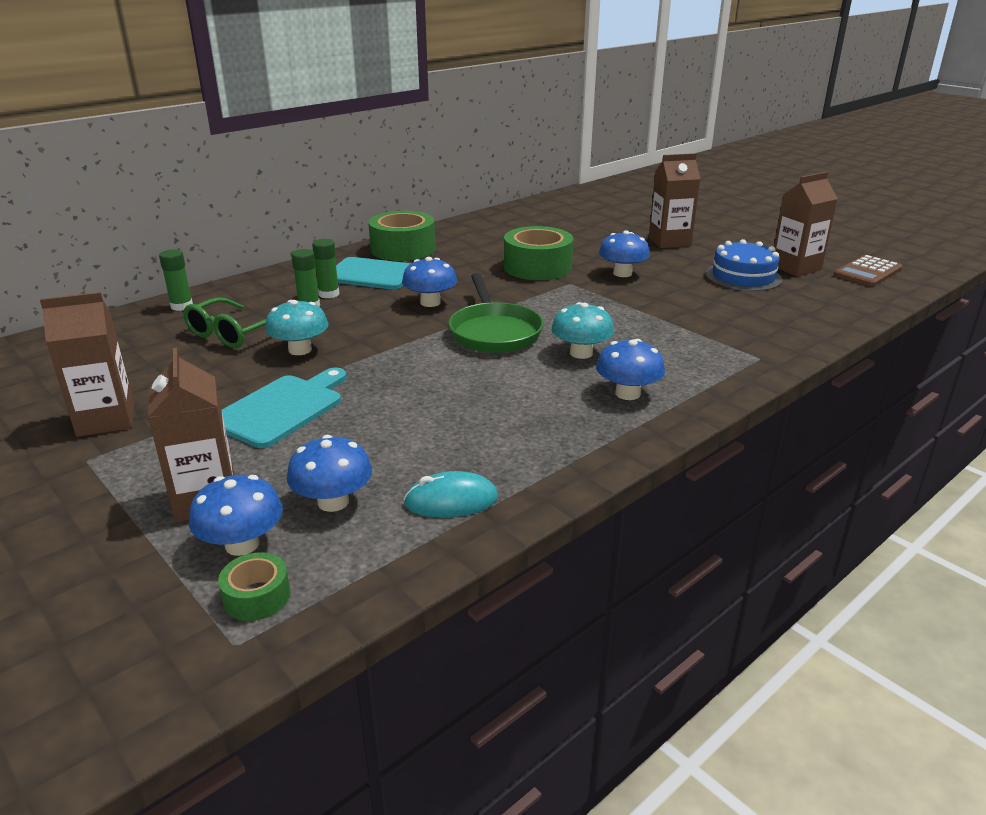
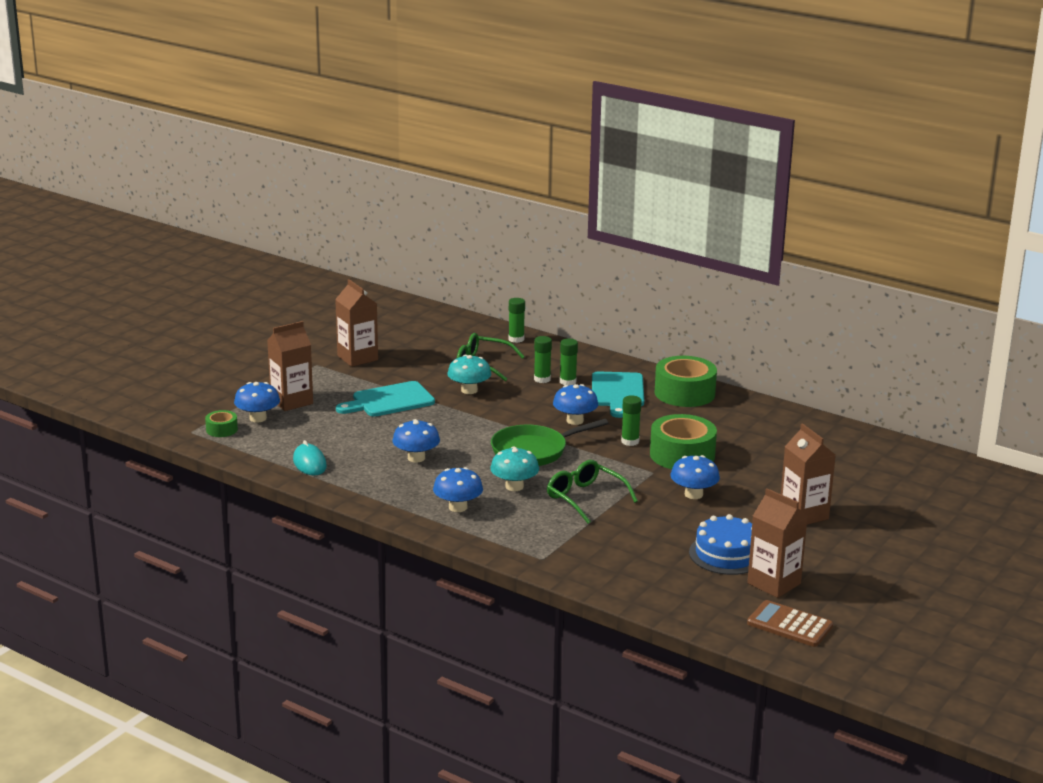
camera: 75 degrees right, 5 degrees down
(282, 408) = (389, 401): turquoise cutting board -> turquoise cutting board turned 135 degrees clockwise
(333, 502) = (299, 433): blue mushroom -> blue mushroom (416, 458)
(496, 284) = (630, 441): none -> green glue stick
(620, 320) = (586, 498): none -> green glasses

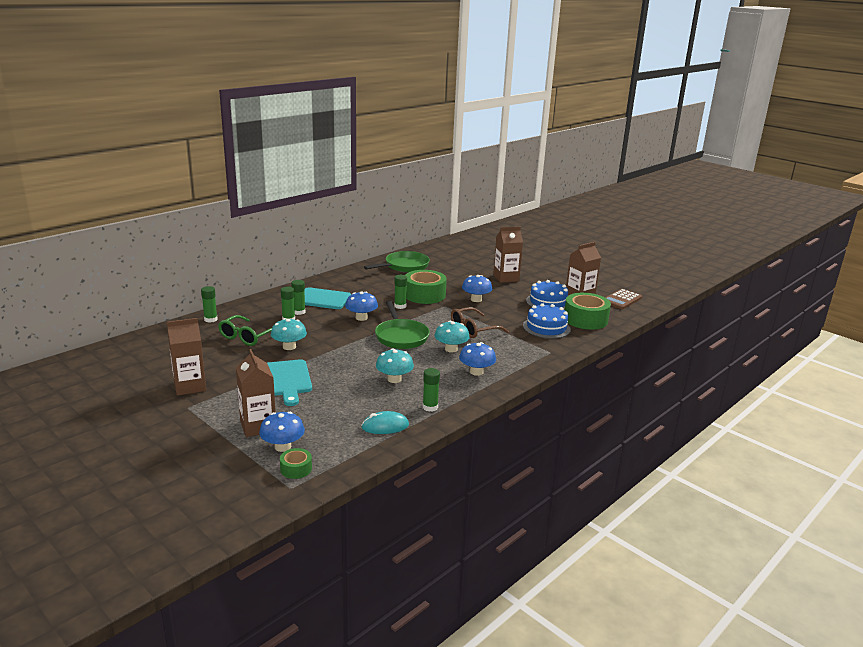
camera: 80 degrees left, 0 degrees up
(358, 484) = (430, 407): none -> green glue stick
(416, 458) = (394, 379): blue mushroom -> turquoise mushroom
(586, 498) = (474, 329): green glasses -> brown glasses
(626, 554) = (546, 327): none -> blue cake
(684, 393) = (340, 282): green tape -> green tape (585, 319)
(783, 430) = (404, 266): none -> green pan

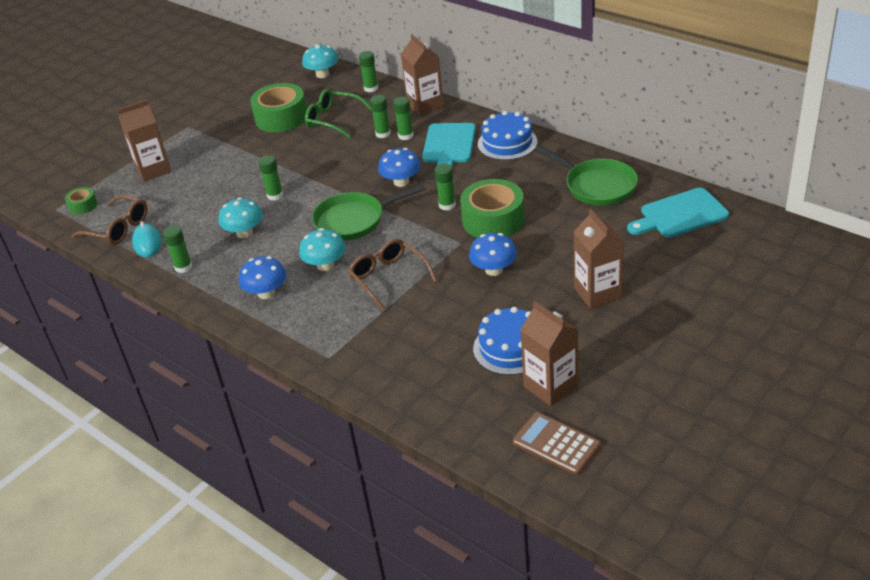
camera: 90 degrees right, 15 degrees up
(190, 386) = (225, 117): brown carton -> brown carton (425, 105)
(283, 446) = (118, 191): blue mushroom -> none
(287, 380) = (239, 165): turquoise cutting board -> turquoise cutting board (680, 214)
(289, 347) = (314, 150): turquoise mushroom -> turquoise mushroom (322, 74)
(347, 365) = (275, 195): none -> green glue stick
(352, 444) = (117, 228): none -> brown glasses
(546, 327) = (411, 350): blue cake -> blue cake (507, 143)
(585, 319) = (453, 394): green tape -> green tape (281, 117)

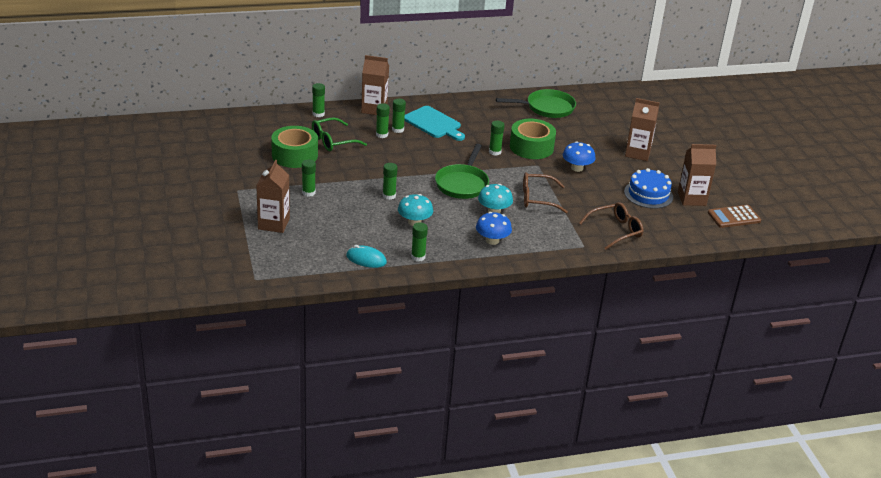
camera: 60 degrees left, 5 degrees down
(83, 205) = (271, 267): green tape -> none
(117, 228) = (327, 264): brown glasses -> brown glasses (615, 231)
(226, 157) = (308, 192): none -> green glue stick
(322, 74) = (265, 119): turquoise mushroom -> none
(401, 182) = (446, 153): blue mushroom -> none
(507, 143) = (462, 108): blue cake -> none
(680, 214) = (606, 103): turquoise cutting board -> none

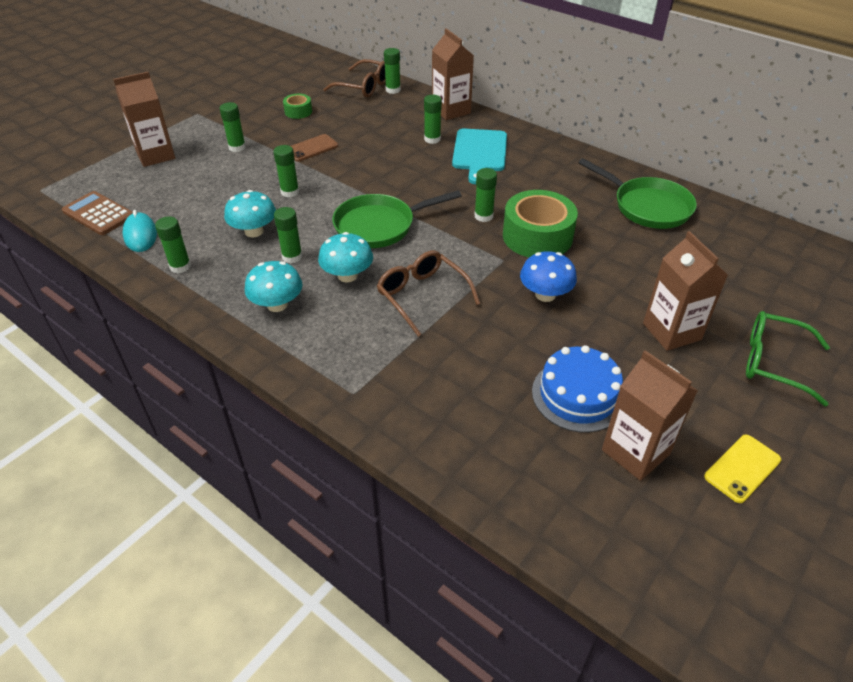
camera: 55 degrees right, 10 degrees up
(294, 155) = (298, 111): green tape -> green tape, size x0.49
(333, 141) = (354, 118): green glasses -> green glasses (775, 363)
(349, 169) = (311, 148): none -> brown phone
(382, 134) = (407, 135): green glue stick -> green glue stick (292, 256)
(492, 240) = (277, 304): blue mushroom -> turquoise mushroom
(615, 231) = (431, 406): brown glasses -> brown glasses (363, 86)
(723, 182) = (742, 468): none -> yellow phone
(734, 217) = (656, 538): brown calculator -> brown calculator (98, 214)

